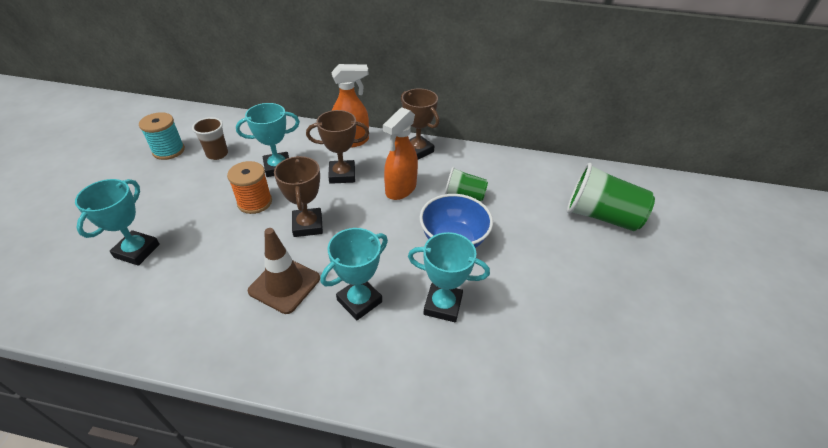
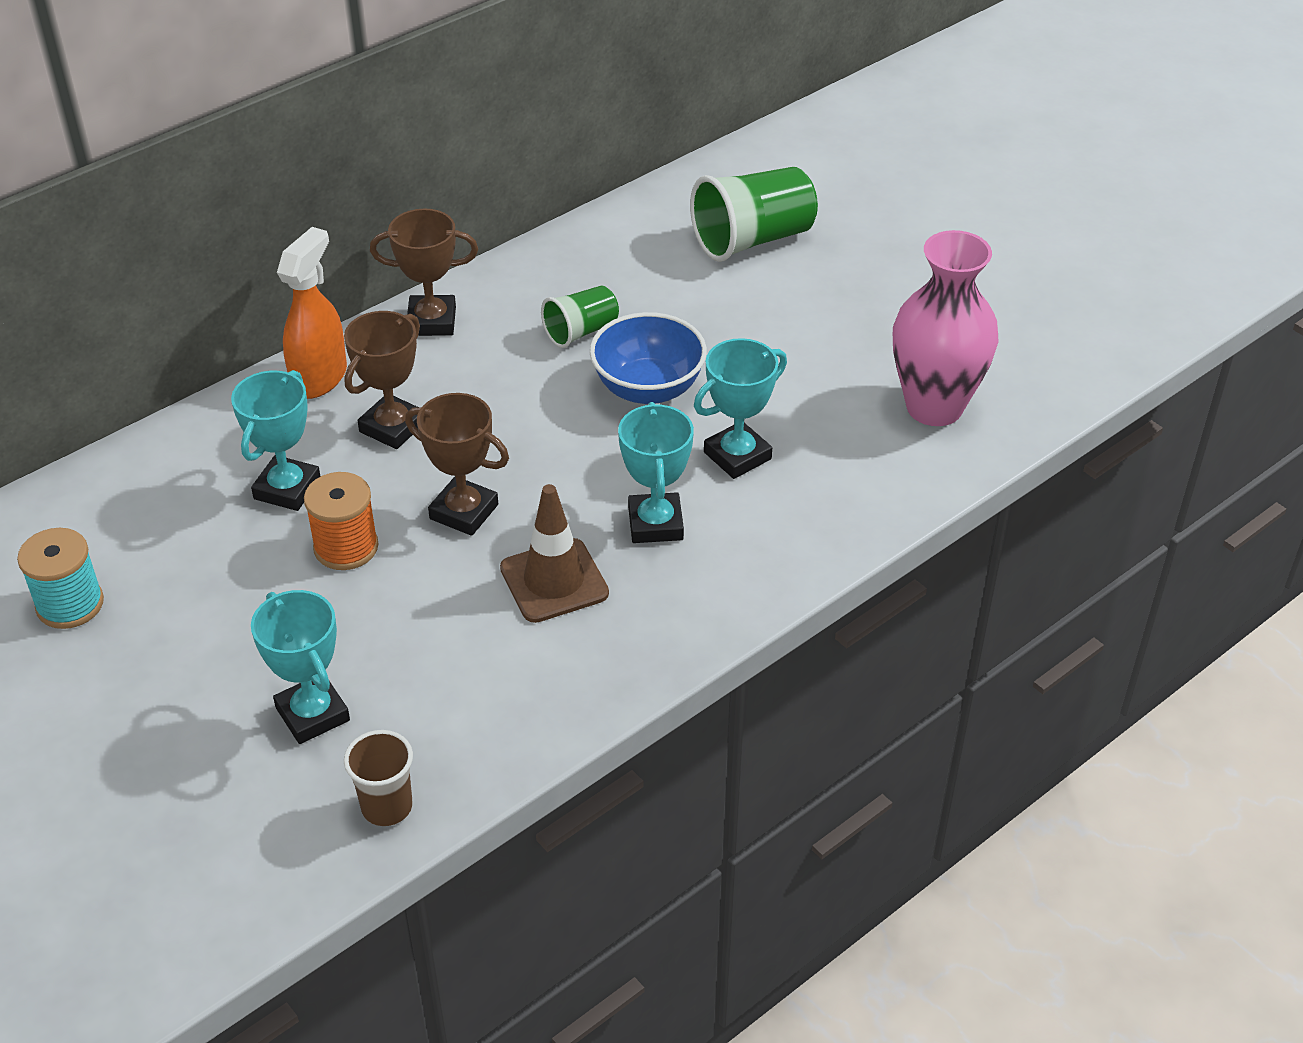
camera: 50 degrees left, 0 degrees up
(217, 154) = (159, 546): brown cup -> brown cup (387, 807)
(400, 189) = (497, 384): orange spray bottle -> none
(584, 380) = (934, 407): none -> pink vase

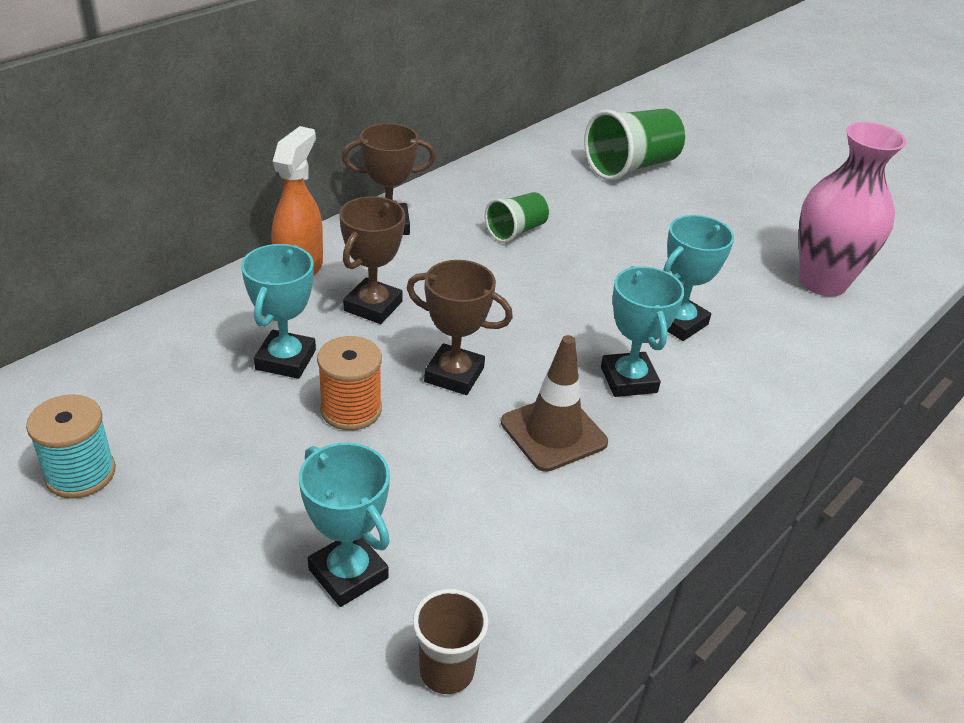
camera: 10 degrees left, 5 degrees down
(648, 388) = (585, 272): blue bowl -> none

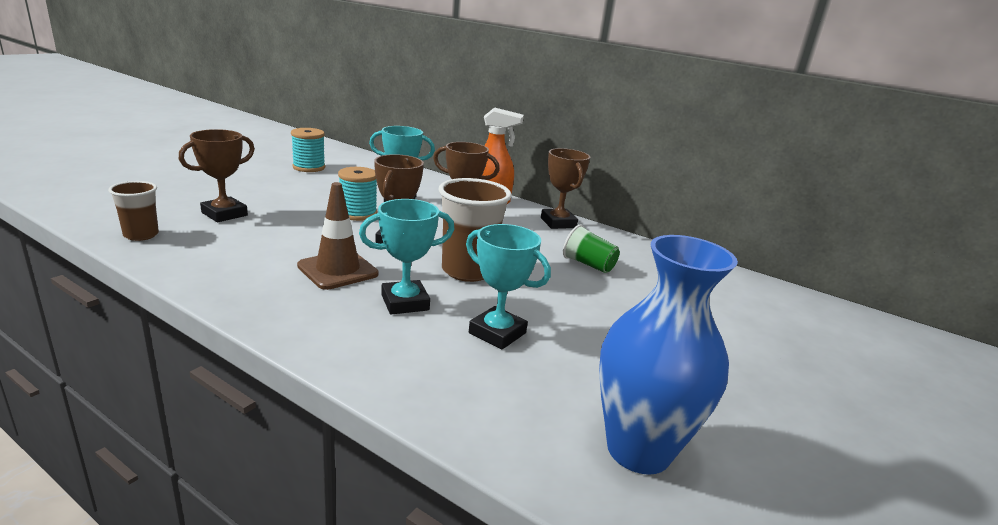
camera: 80 degrees right, 15 degrees down
(348, 573) = (224, 214): turquoise trophy -> brown trophy
(351, 409) = (358, 214): orange spool -> turquoise spool
(543, 323) = (467, 271): none -> brown cup
(631, 167) = (761, 325): green cup -> none
(822, 282) = (638, 450): pink vase -> blue vase

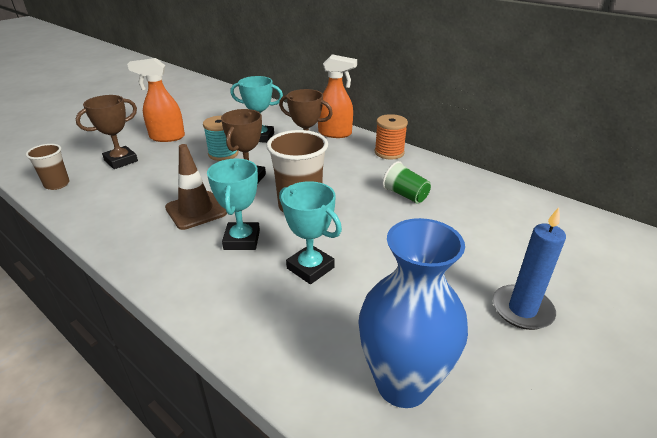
camera: 10 degrees right, 10 degrees up
(280, 193) = (167, 137): none -> orange spray bottle
(309, 167) = (194, 110): turquoise spool -> none
(405, 302) = (242, 240): turquoise trophy -> turquoise trophy turned 75 degrees counterclockwise
(558, 223) = (389, 152): brown trophy -> orange spool
(748, 377) = (522, 309): none -> blue candle

